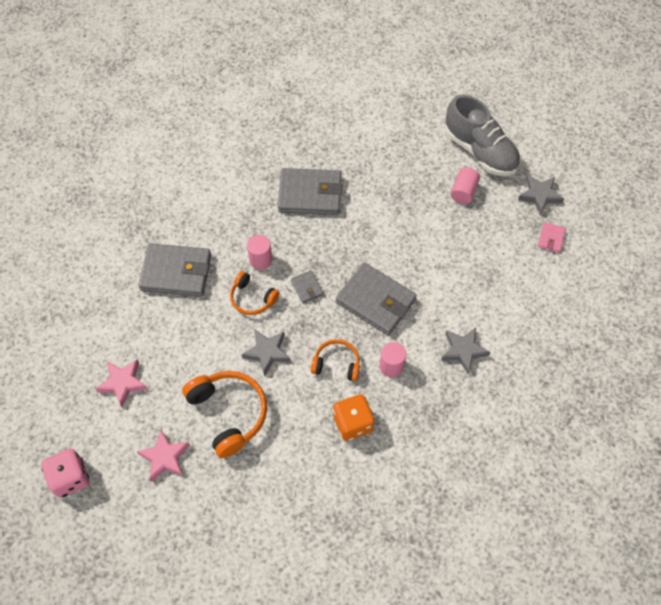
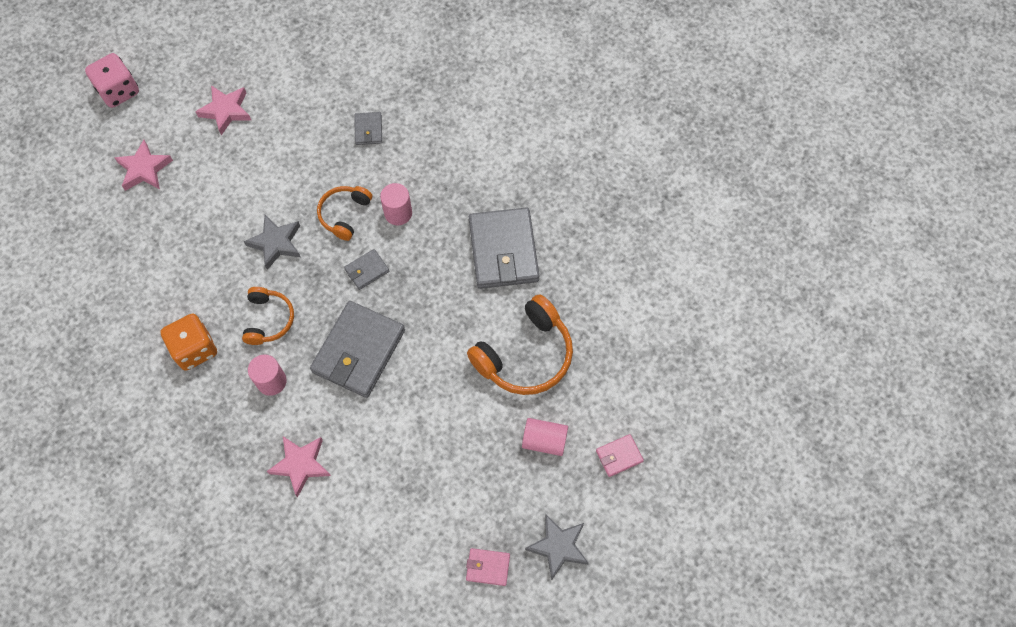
camera: 80 degrees right, 5 degrees up
(176, 272) = (368, 130): grey wallet -> grey wallet, size x0.46
(228, 414) = (198, 219): orange headphones -> orange headphones (525, 355)
(463, 351) = (301, 465): grey star -> pink star
(480, 151) = (619, 456): grey shoe -> pink wallet

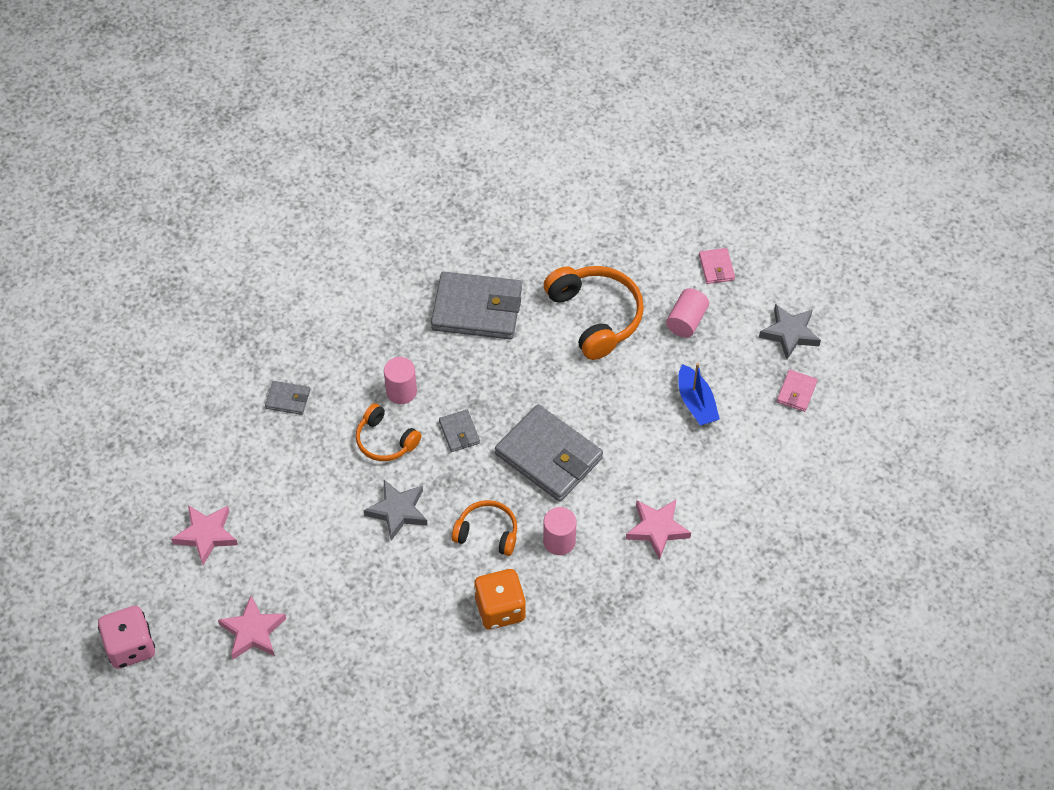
camera: 75 degrees left, 10 degrees down
(450, 470) = (696, 403): none -> blue boat

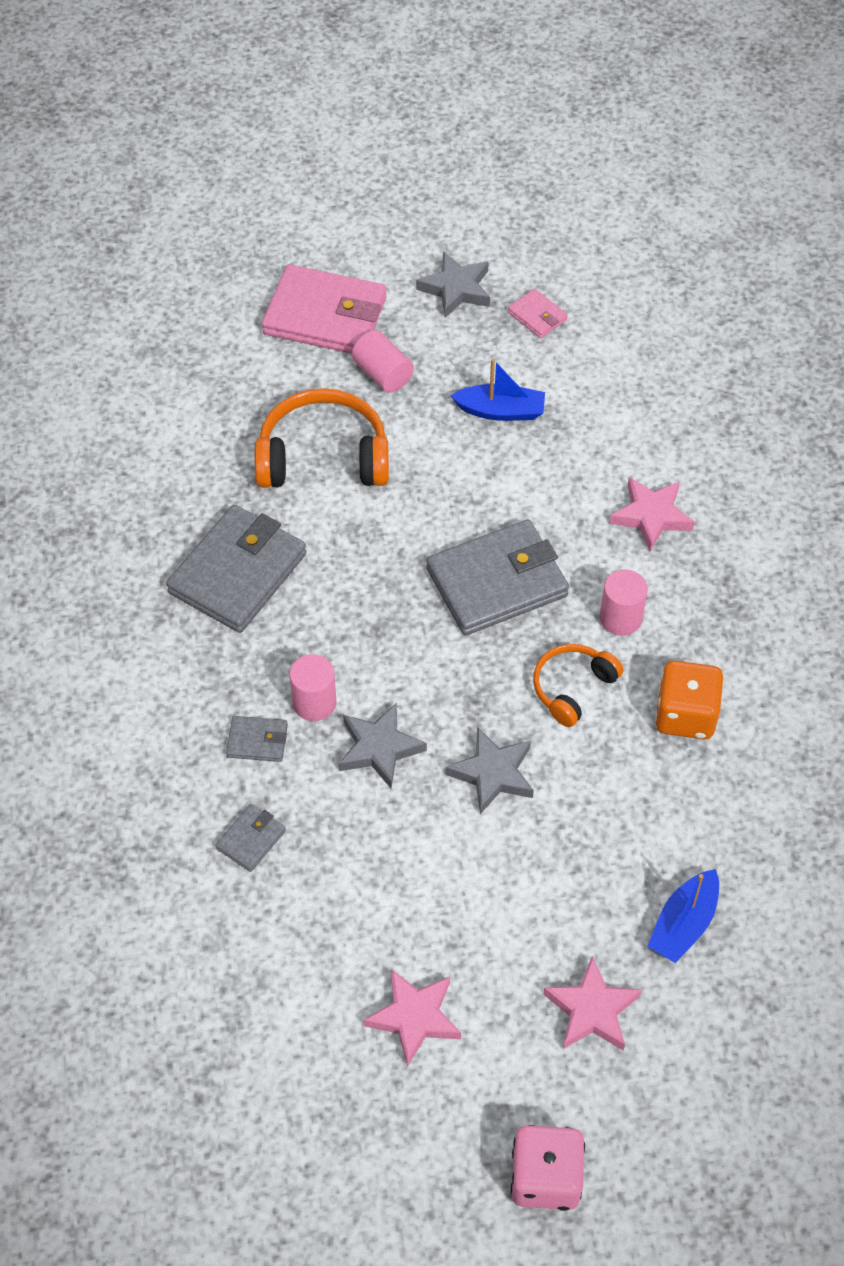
camera: 65 degrees left, 0 degrees up
(338, 663) = (683, 924): none -> blue boat
(385, 440) = (379, 748): orange headphones -> grey star
(459, 432) = (411, 662): grey wallet -> grey wallet (257, 741)
(716, 267) = (325, 316): pink wallet -> pink wallet, size x2.19

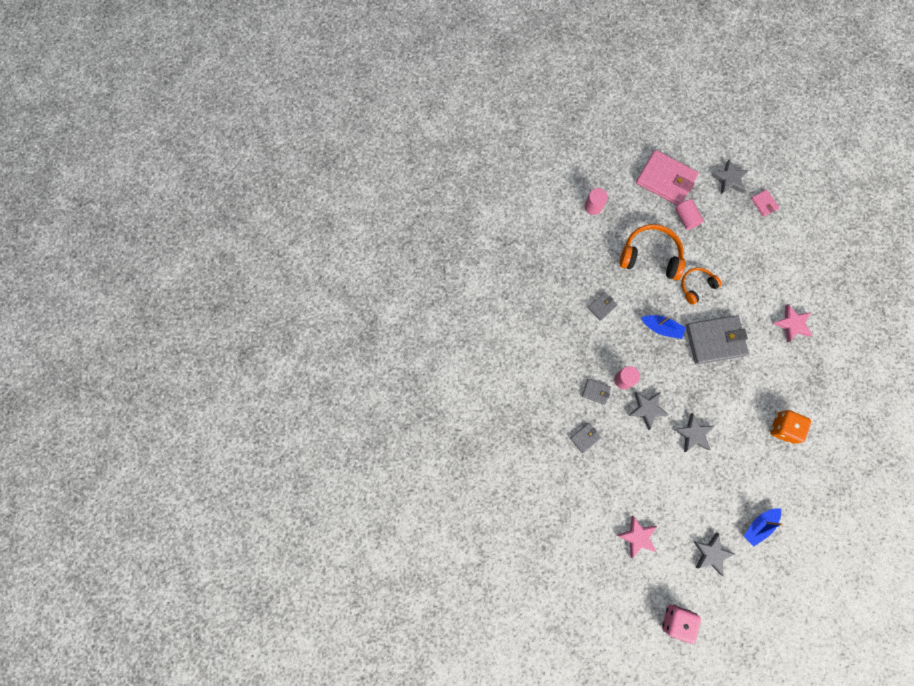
camera: 15 degrees right, 20 degrees up
(237, 573) = (602, 306): grey wallet -> grey wallet, size x0.46
(501, 411) = (736, 251): blue boat -> blue boat (661, 328)
(573, 688) = (737, 402): orange headphones -> orange headphones (696, 286)
(592, 1010) = (711, 553): pink star -> grey star
(620, 618) = (766, 372): pink cylinder -> pink cylinder (593, 206)

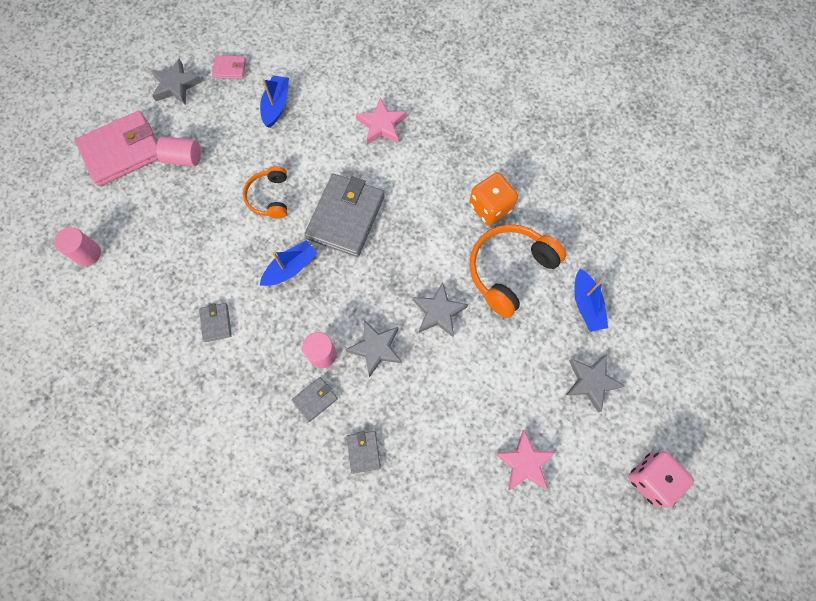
camera: 60 degrees left, 5 degrees down
(650, 256) = (197, 225): orange headphones -> orange headphones (510, 271)
(759, 249) = (276, 105): none -> blue boat

